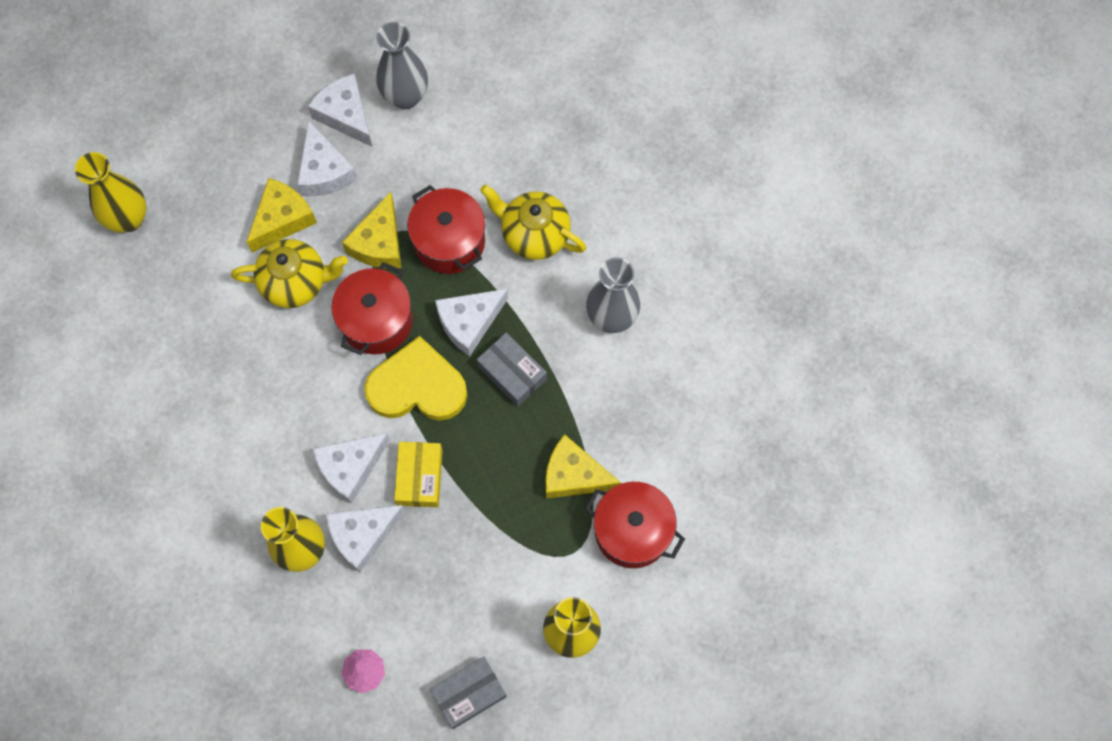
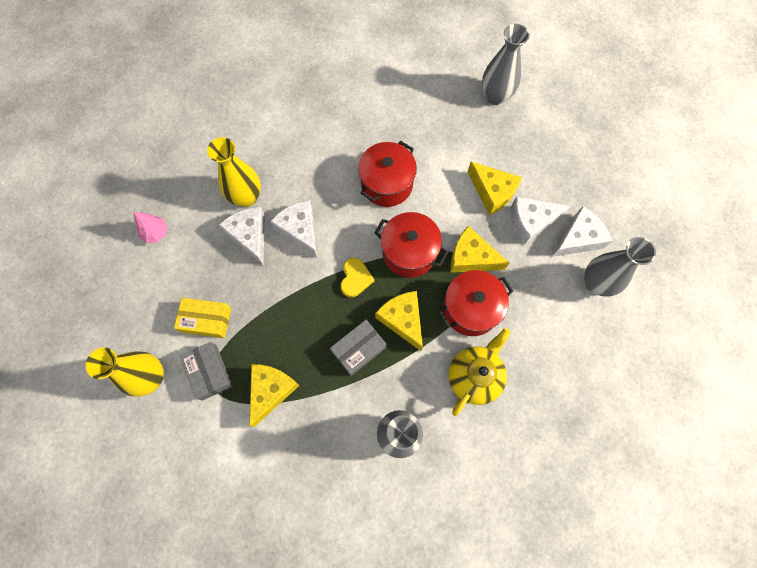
camera: 95 degrees right, 0 degrees up
(128, 219) = (495, 96): yellow vase -> grey vase
(295, 282) = (442, 199): yellow teapot -> none
(417, 386) = (355, 278): yellow heart -> yellow heart, size x0.53
(419, 477) = (286, 276): yellow box -> yellow box (206, 320)
(469, 322) = (402, 320): white cheese -> yellow cheese
(469, 693) = (125, 300): grey box -> grey box (209, 372)
(632, 531) = (220, 433): red pot -> red pot (386, 184)

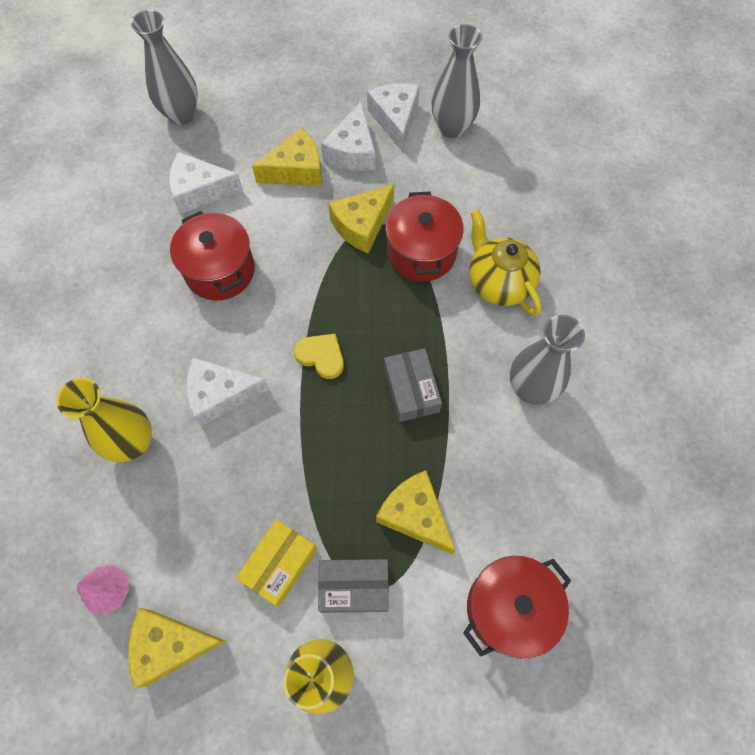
camera: 65 degrees left, 5 degrees down
(250, 235) = (192, 460): white cheese -> white cheese (200, 191)
(402, 320) = (399, 327): yellow cheese -> yellow cheese (171, 645)
(409, 252) = (321, 284): red pot -> red pot (509, 608)

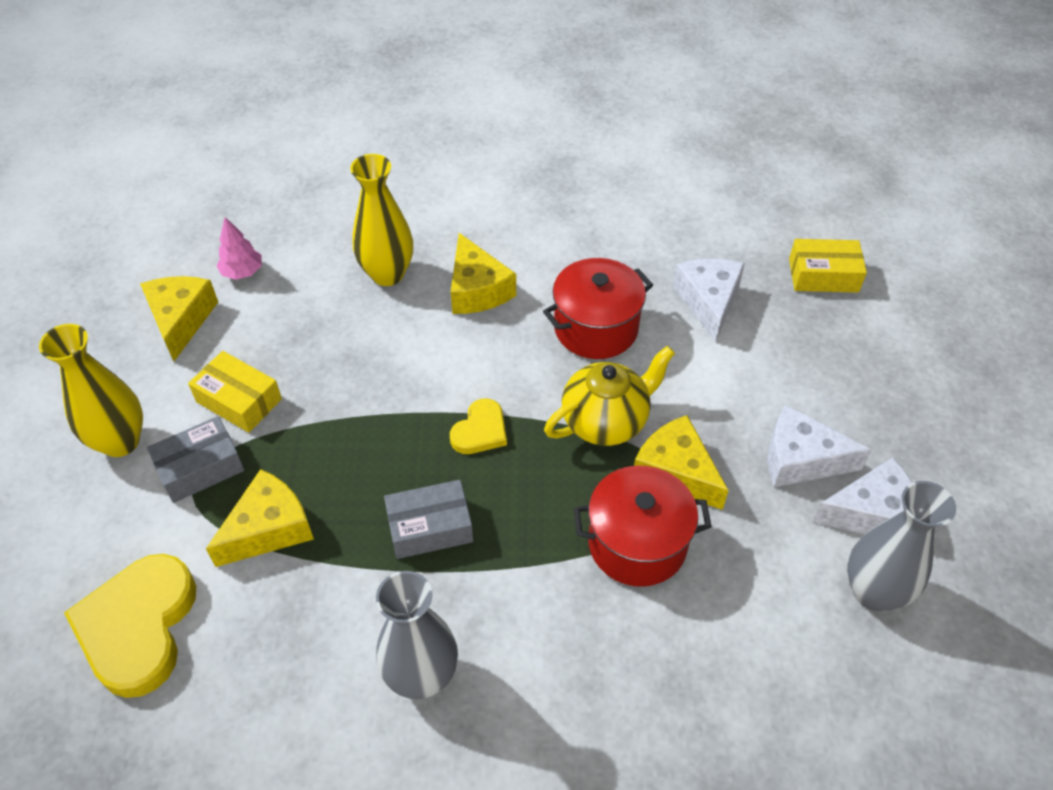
camera: 90 degrees right, 15 degrees down
(181, 114) = (823, 275): grey vase -> yellow box
(220, 394) = (436, 339): white cheese -> none
(296, 170) = (756, 396): yellow cheese -> yellow cheese (477, 289)
(354, 587) = (200, 468): grey box -> grey box turned 60 degrees clockwise
(498, 283) = (592, 644): yellow teapot -> yellow teapot (606, 421)
(509, 608) = (138, 627): red pot -> yellow heart

